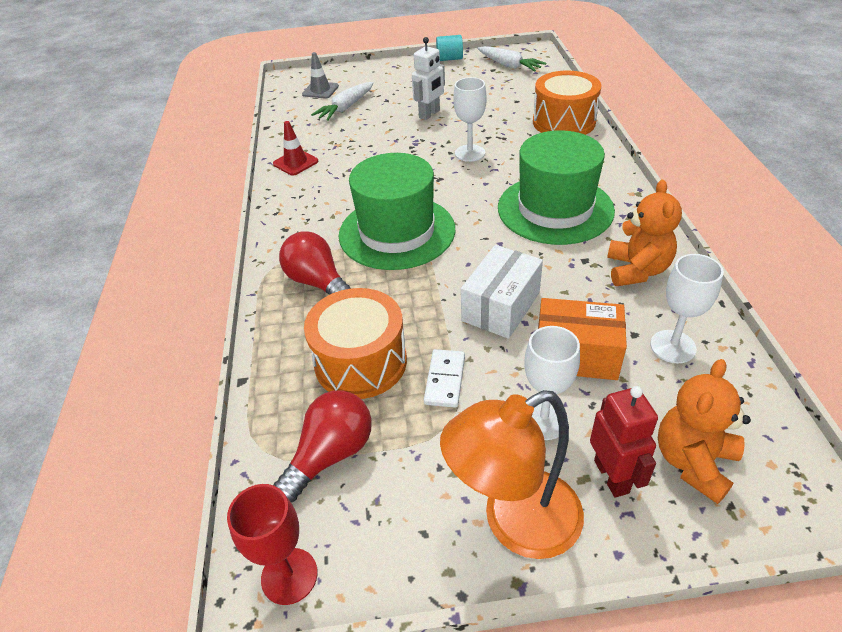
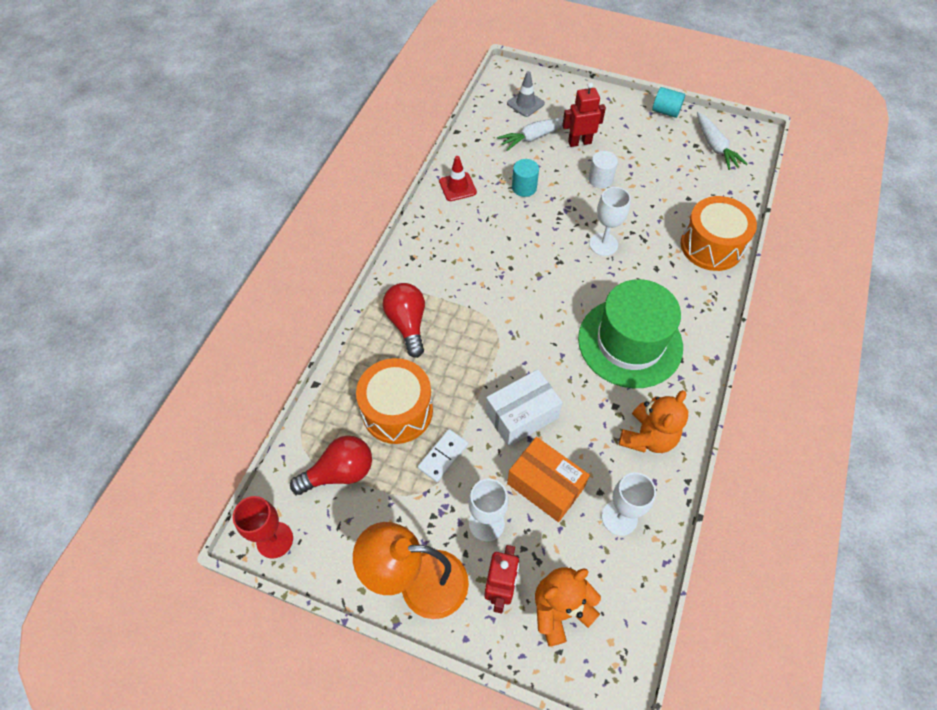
camera: 25 degrees right, 15 degrees up
(363, 142) = (524, 187): none -> turquoise cylinder
(390, 98) = (579, 142): none -> red robot
(397, 232) = (492, 303): green hat -> none
(429, 114) = (600, 179): white robot -> white cylinder

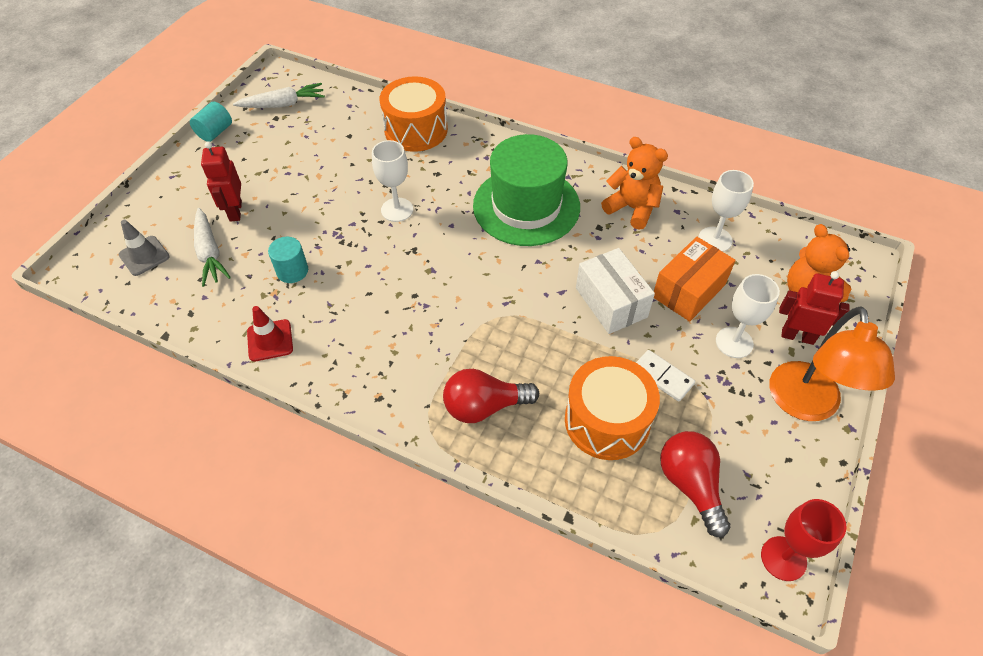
camera: 85 degrees left, 5 degrees down
(600, 179) = (301, 200): white cylinder -> none

